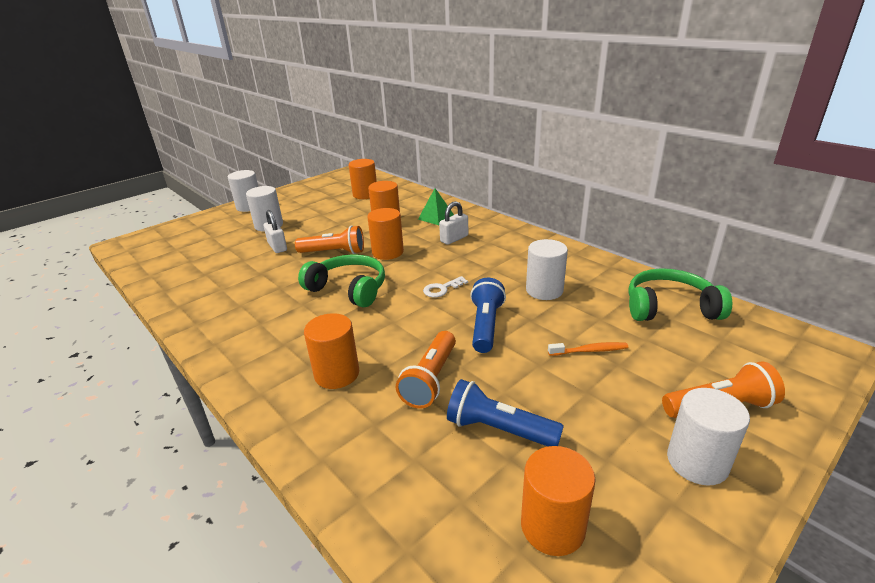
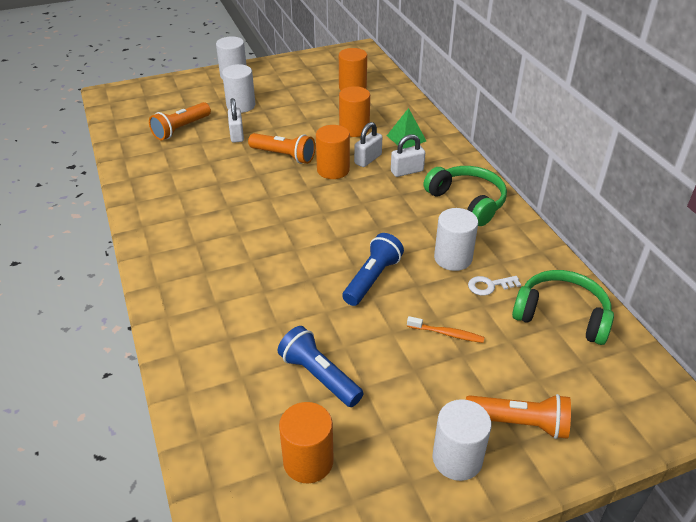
camera: 20 degrees right, 10 degrees up
(337, 374) = (222, 285): orange cylinder -> none
(348, 289) = (275, 202): green headphones -> green headphones (467, 202)
(414, 238) = (368, 159): none -> white padlock
(431, 379) = (293, 315): orange flashlight -> orange flashlight (181, 129)
(442, 289) = (358, 227): white key -> white key (489, 286)

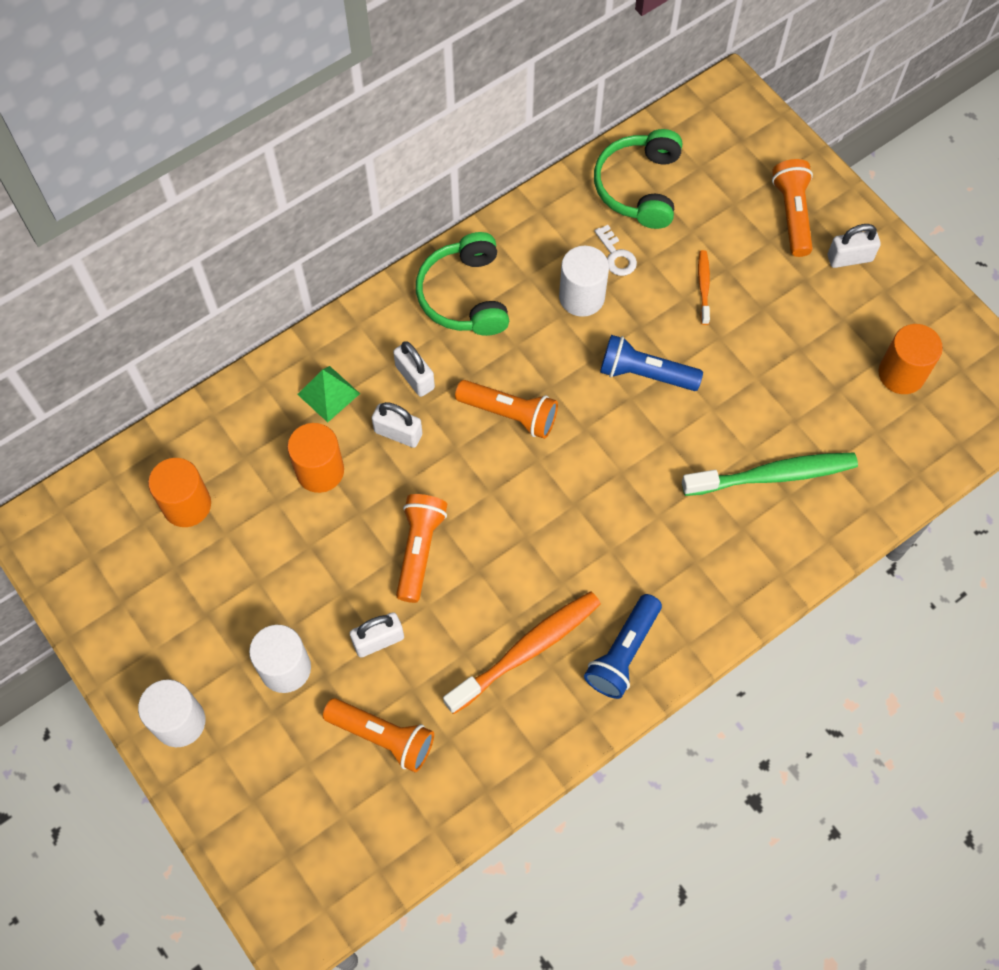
camera: 105 degrees left, 25 degrees up
(194, 185) = (527, 650): none -> orange toothbrush
(249, 333) = (773, 475): none -> green toothbrush
(319, 376) = (804, 391): blue flashlight -> blue flashlight (623, 653)
(333, 170) = (438, 472): orange cylinder -> none
(363, 206) = (510, 414): none -> orange flashlight
(457, 459) = (849, 258): white cylinder -> white padlock
(467, 202) = (465, 295): green headphones -> green headphones turned 45 degrees counterclockwise

